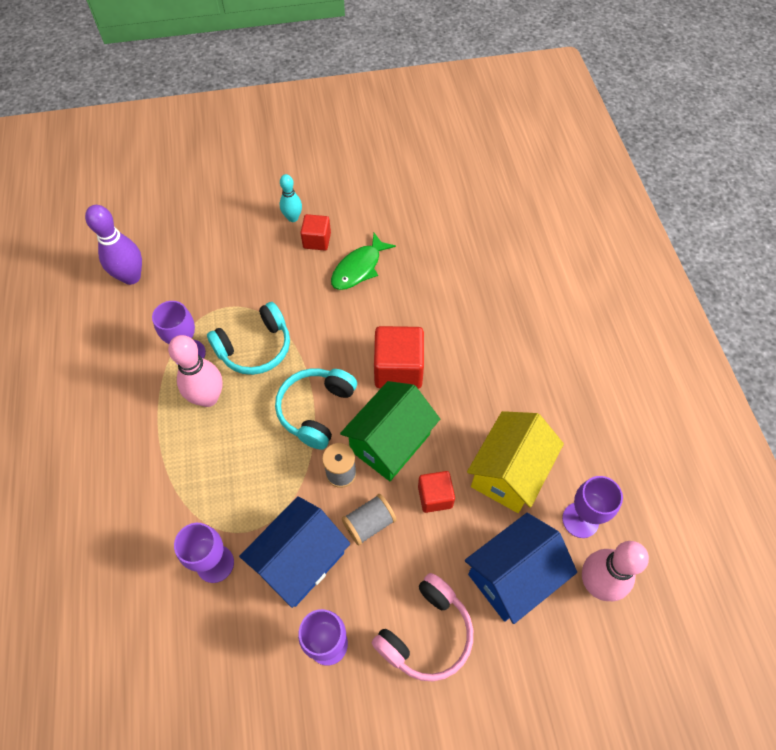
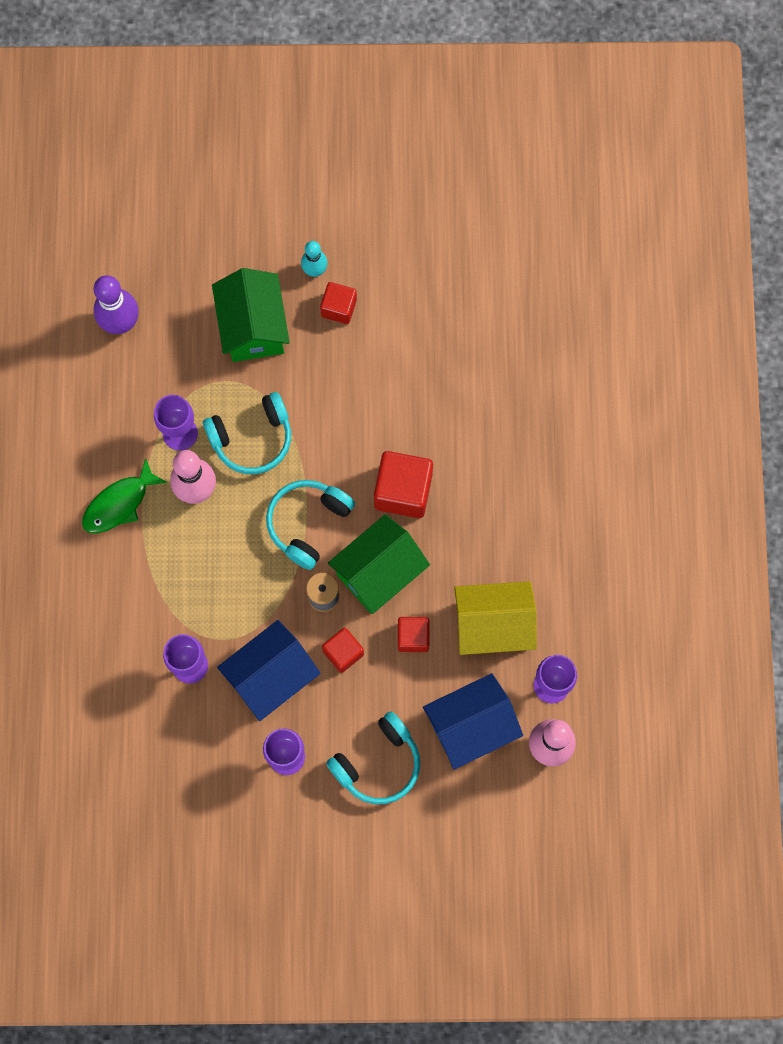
camera: 10 degrees right, 15 degrees up
(246, 264) = (253, 327): none -> green house
(359, 268) = (381, 354): green fish -> green fish (119, 503)
(369, 523) = (343, 652): grey spool -> red cube
(426, 633) = (378, 763): pink headphones -> turquoise headphones
(509, 473) = (493, 625): yellow house -> yellow house turned 45 degrees clockwise

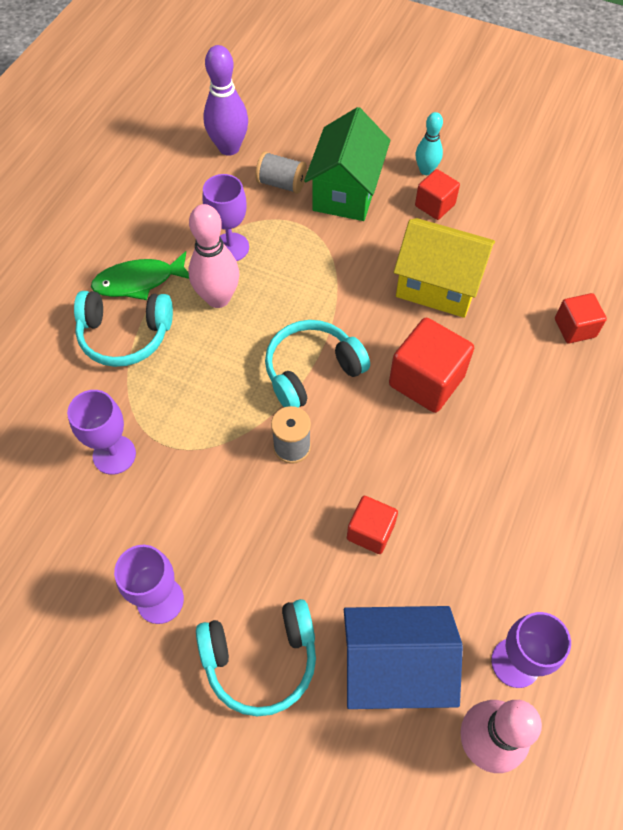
camera: 25 degrees right, 15 degrees down
(190, 343) = (281, 184): none -> grey spool
(252, 438) = (296, 277): turquoise headphones -> turquoise headphones (125, 335)
(271, 676) = (192, 504): blue house -> none
(343, 652) = (283, 513): red cube -> red cube (575, 328)
(379, 572) = (363, 448): green house -> none
(493, 625) = (469, 559): yellow house -> yellow house (438, 286)

